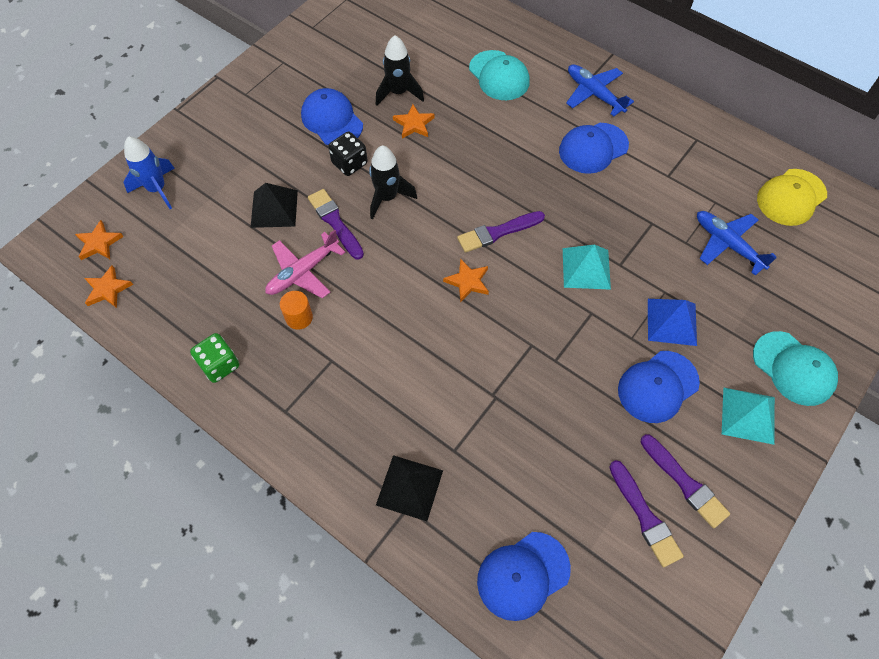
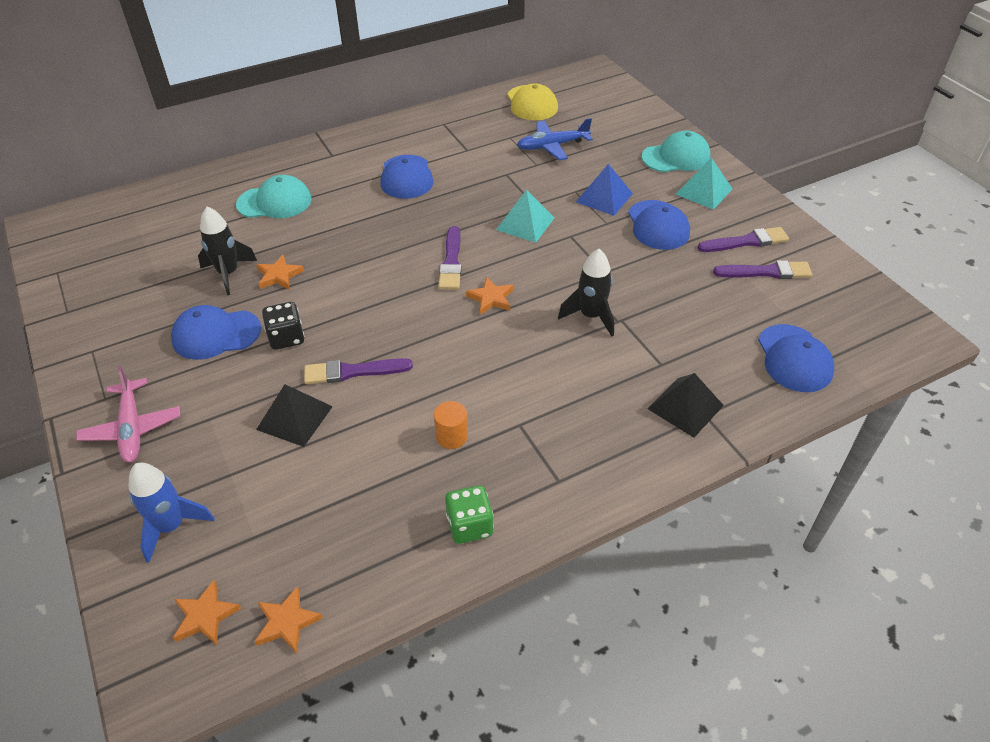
camera: 65 degrees left, 15 degrees down
(303, 272) = (397, 416): pink plane -> pink plane (132, 428)
(387, 197) = (353, 322): black rocket -> black rocket (591, 316)
(594, 94) = (349, 156): blue plane -> none

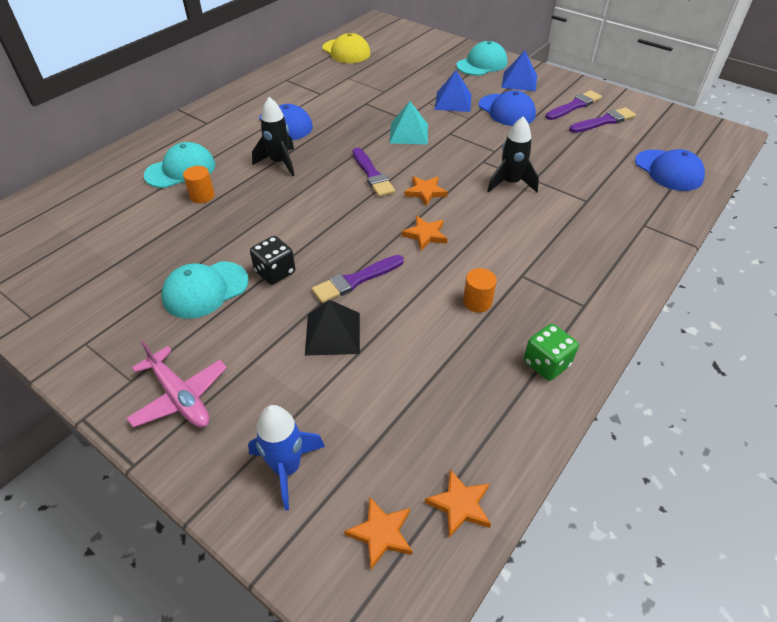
camera: 25 degrees left, 0 degrees up
(216, 334) = (205, 290): blue cap -> turquoise cap
(229, 273) = (180, 237): black rocket -> black rocket (279, 163)
(275, 236) = (202, 196): none -> orange cylinder
(279, 275) = (229, 225): orange star -> orange star (425, 235)
(552, 146) = (386, 76): blue plane -> none
(685, 407) = (627, 224): black pyramid -> none
(703, 191) = (519, 81): turquoise pyramid -> blue pyramid

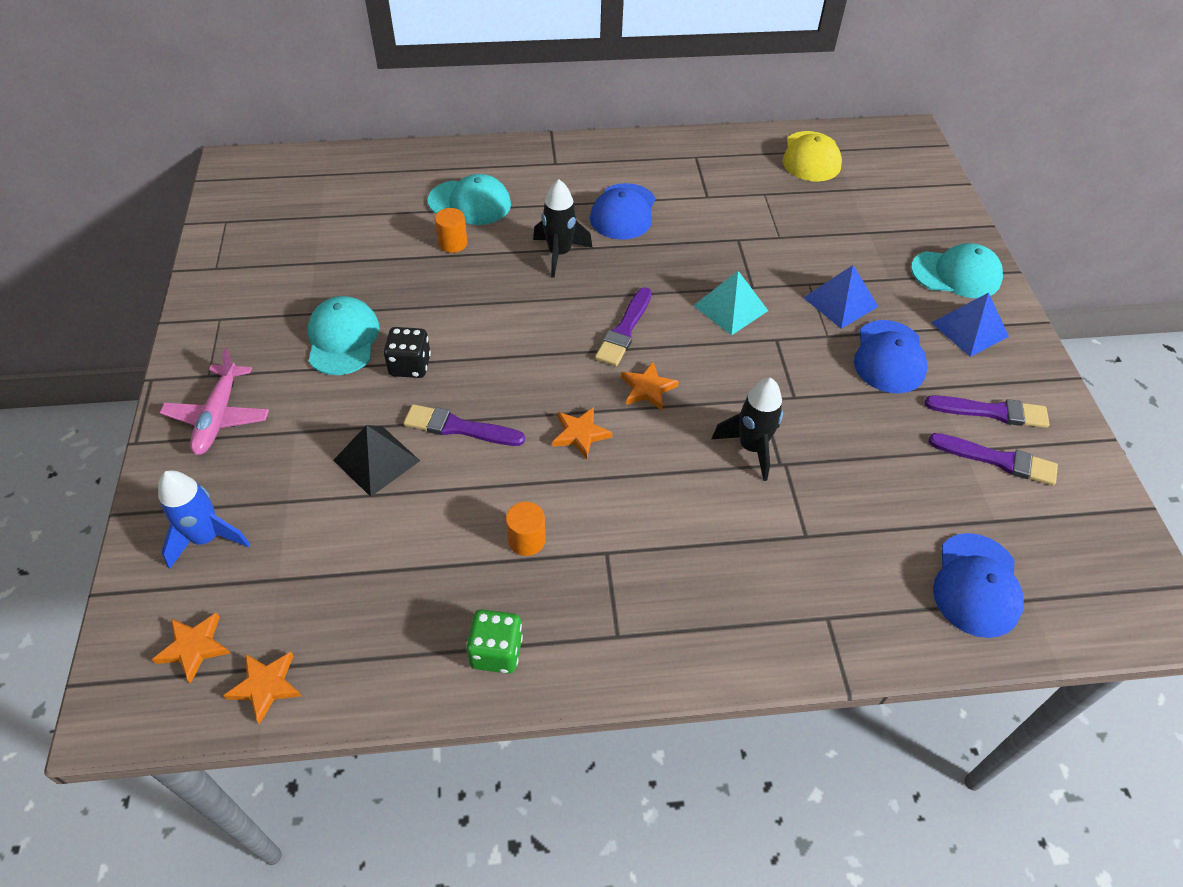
camera: 45 degrees right, 5 degrees up
(205, 290) = (343, 339): turquoise cap -> turquoise cap turned 75 degrees clockwise

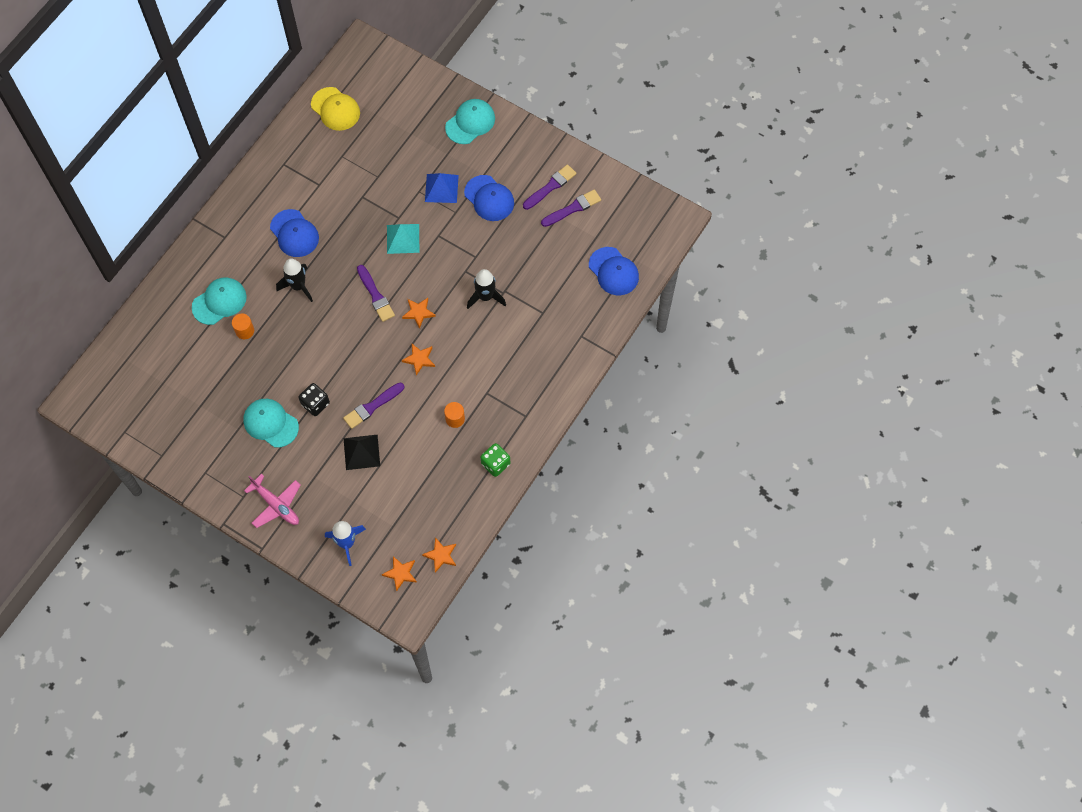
camera: 50 degrees left, 15 degrees up
(969, 329) = (504, 150): blue pyramid -> none

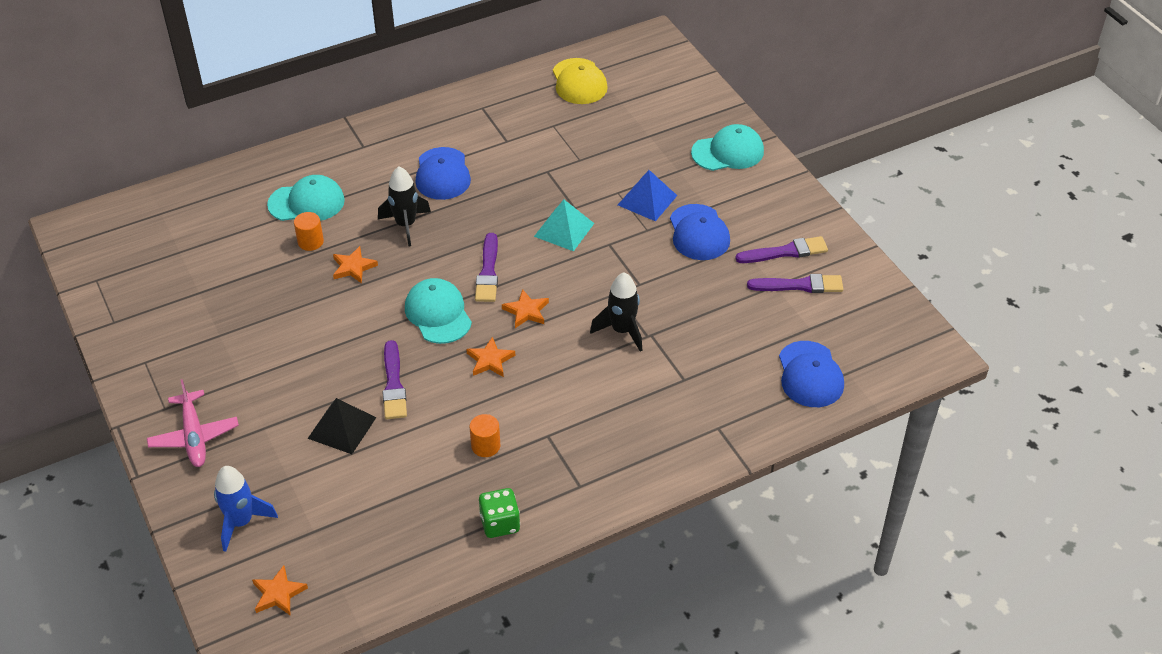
camera: 30 degrees right, 20 degrees down
(270, 423) = (261, 346): turquoise cap -> turquoise cap (438, 313)
(315, 404) = (329, 350): black dice -> none
(372, 406) = (394, 384): purple brush -> purple brush turned 90 degrees counterclockwise
(441, 555) = (346, 598): orange star -> orange star (353, 267)

